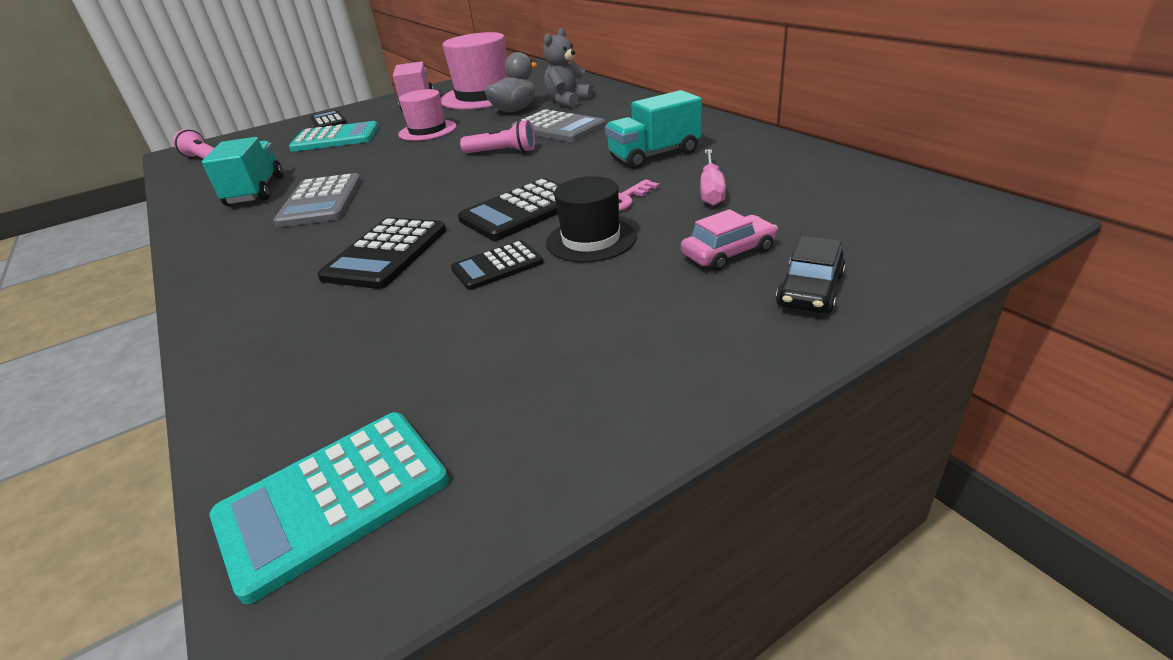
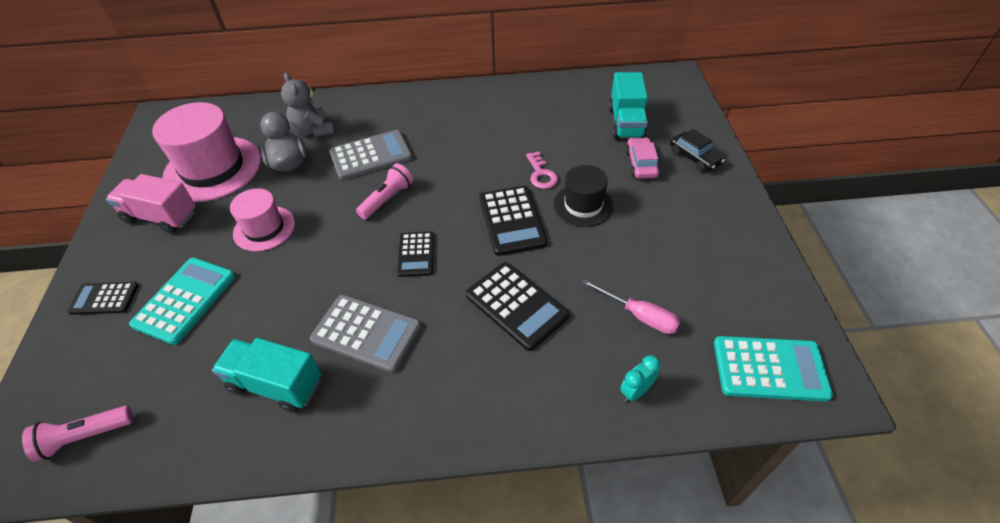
camera: 65 degrees left, 15 degrees up
(267, 370) = (635, 391): none -> turquoise clock
(333, 499) = (769, 369): turquoise calculator -> turquoise calculator turned 75 degrees counterclockwise
(497, 266) = (583, 254): black calculator -> black calculator (416, 254)
(654, 155) = (485, 135): turquoise truck -> turquoise truck (626, 123)
(711, 190) = (562, 137): pink screwdriver -> pink screwdriver (639, 315)

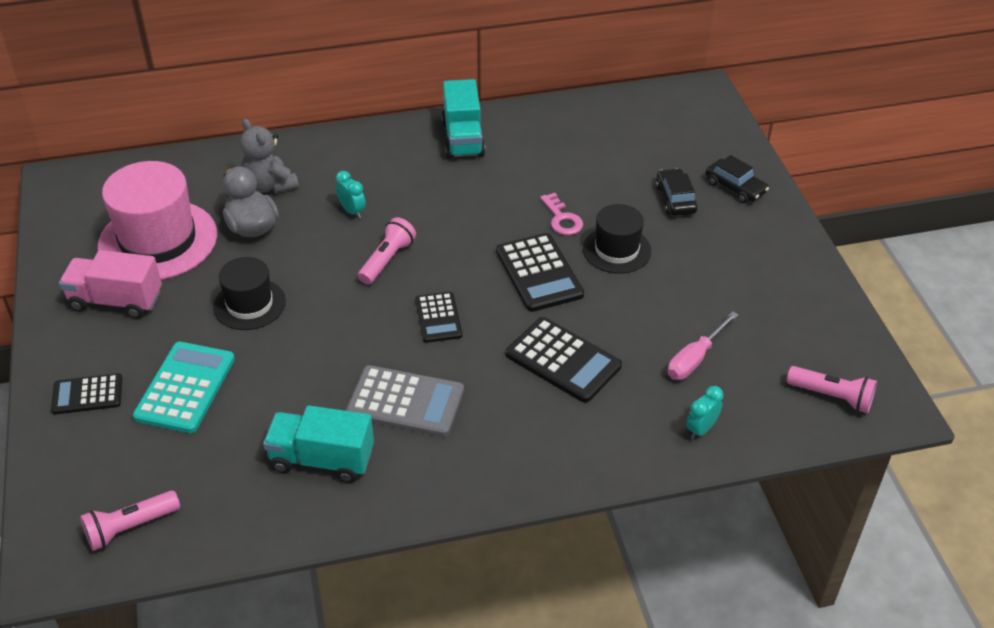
camera: 10 degrees left, 5 degrees down
(264, 228) = (249, 304): pink hat -> black hat
(371, 156) = (352, 211): grey calculator -> turquoise clock
(626, 123) = (651, 152): turquoise truck -> turquoise truck (463, 139)
(639, 315) = (695, 359): pink screwdriver -> pink screwdriver turned 105 degrees clockwise
(641, 164) = (675, 199): pink car -> black car
(769, 369) = (832, 396): turquoise calculator -> pink flashlight

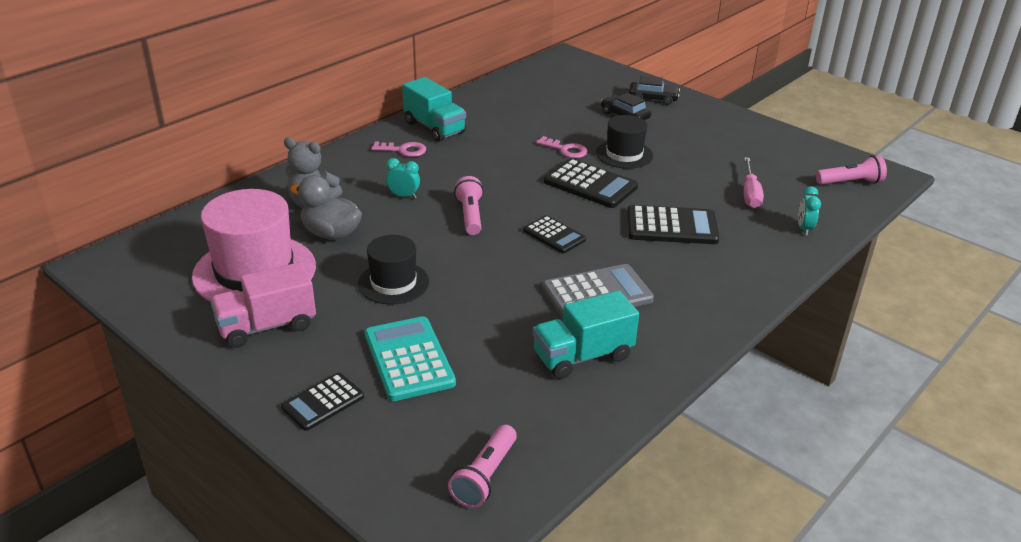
camera: 35 degrees left, 10 degrees down
(406, 155) = (403, 150): none -> pink key

